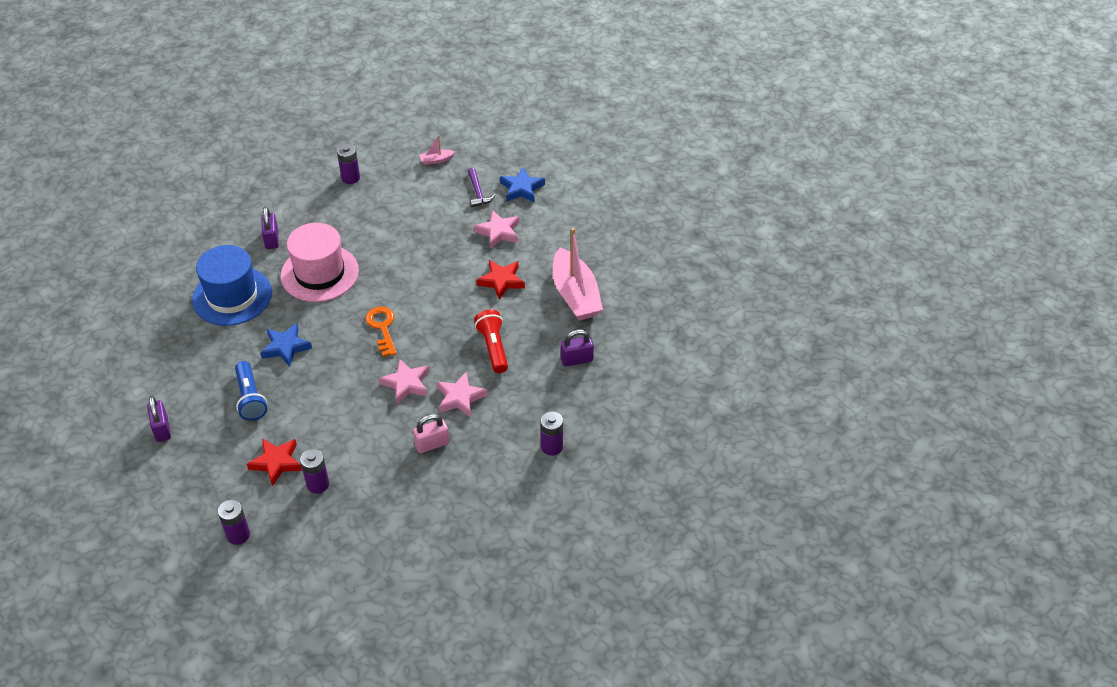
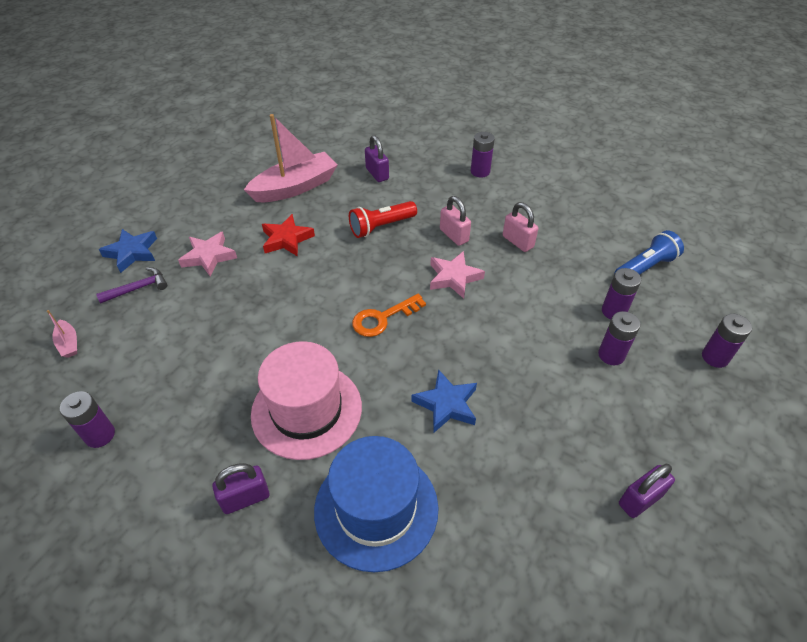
camera: 105 degrees left, 0 degrees up
(250, 398) = (540, 413): blue flashlight -> blue flashlight (645, 267)
(276, 463) = (611, 355): red star -> purple battery
(460, 398) = (454, 235): pink star -> pink padlock

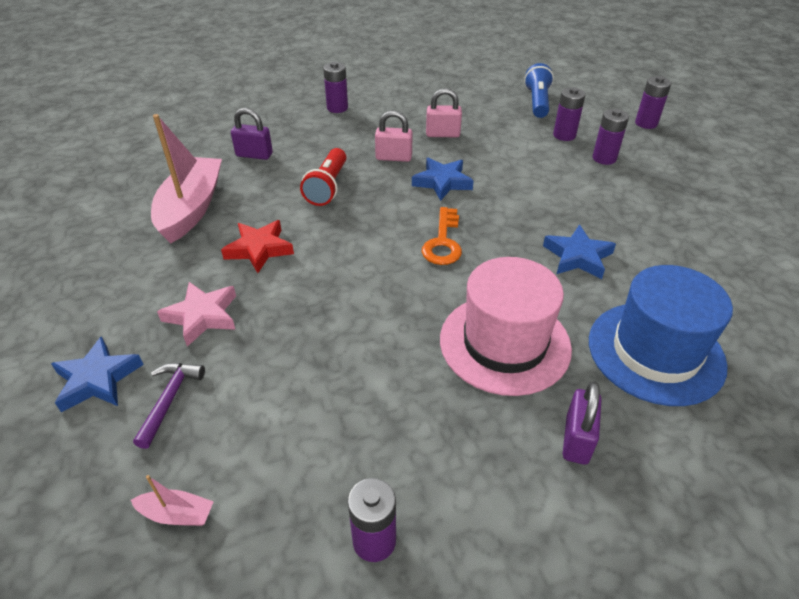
camera: 50 degrees left, 5 degrees down
(454, 277) = (442, 182): pink star -> blue star
(640, 499) = (741, 216): purple padlock -> none

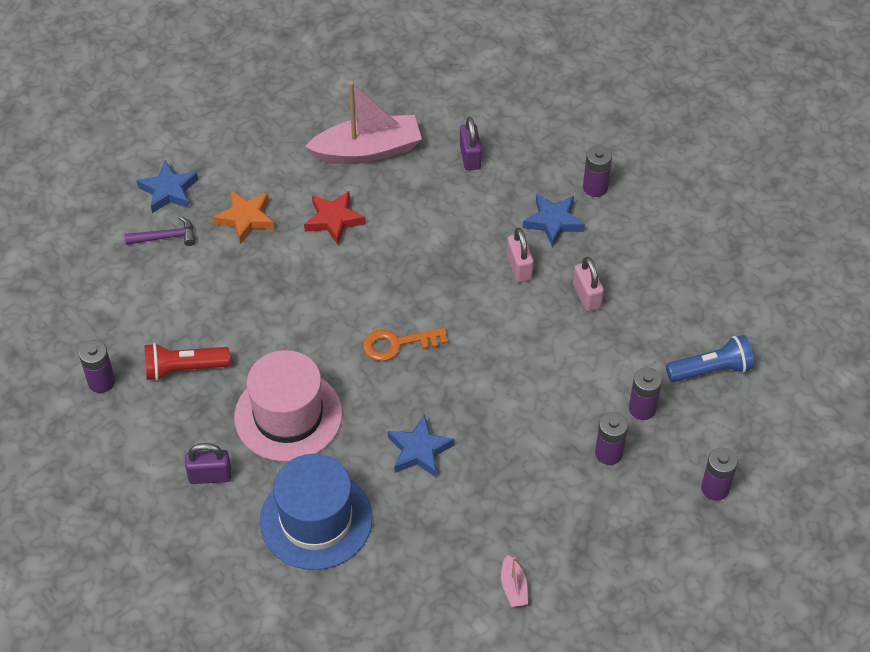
camera: 70 degrees right, 10 degrees up
(177, 514) = (89, 281): pink boat -> pink boat (513, 587)
(202, 316) = (245, 218): pink star -> orange star
(327, 187) = (443, 233): red flashlight -> red flashlight (184, 368)
(442, 182) = (493, 319): blue star -> blue star (553, 222)

